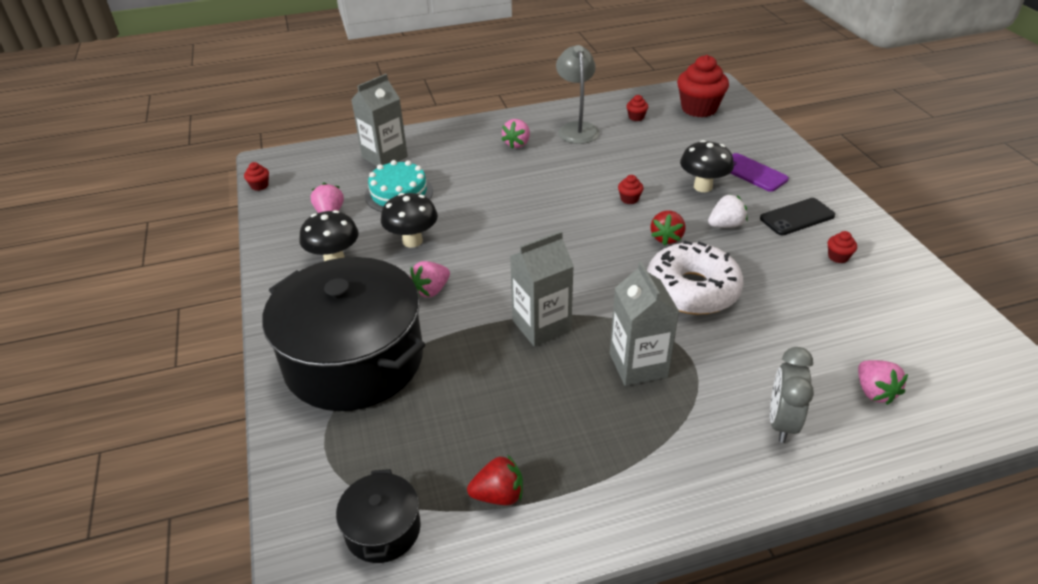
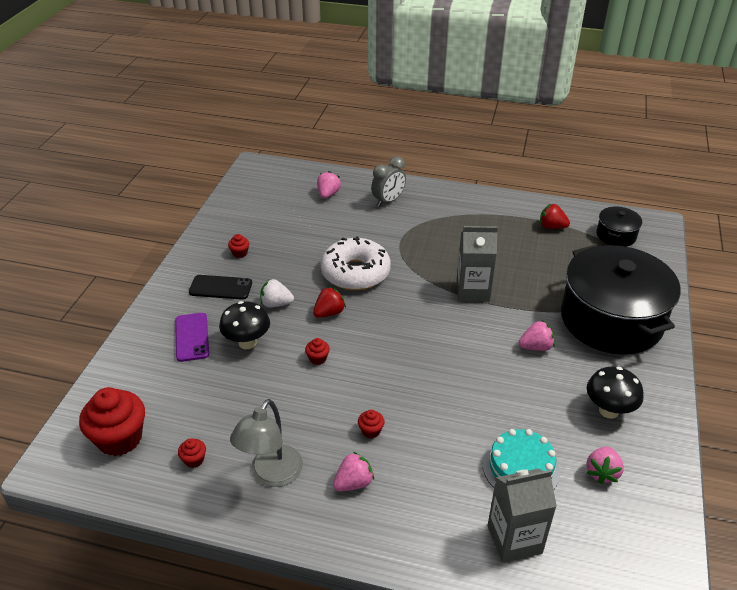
camera: 150 degrees left, 0 degrees up
(259, 186) = (680, 561): red cupcake -> red cupcake (371, 431)
(412, 241) = (531, 400): black mushroom -> none
(638, 365) = (433, 248): grey carton -> none

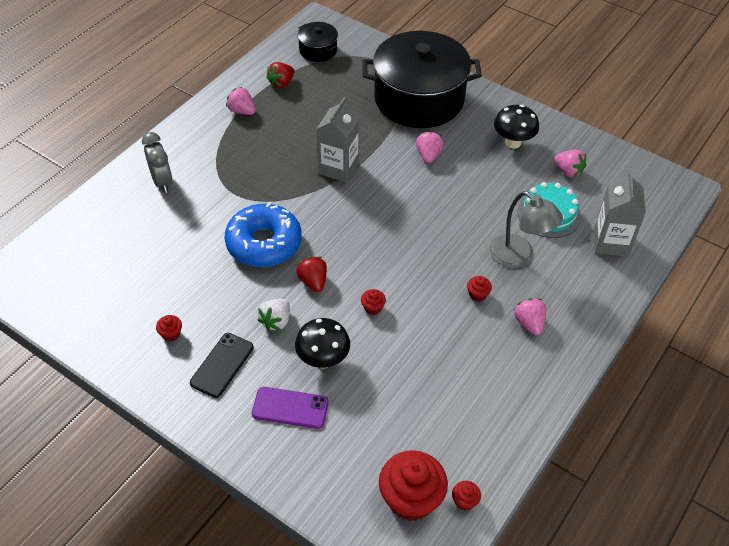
camera: 70 degrees left, 10 degrees up
(194, 460) = (462, 437): red cupcake -> red cupcake (464, 501)
(271, 475) = (501, 379): grey lamp -> grey lamp (518, 256)
(328, 194) = (113, 227): pink strawberry -> pink strawberry (242, 111)
(355, 272) = (264, 243): white donut -> blue donut

